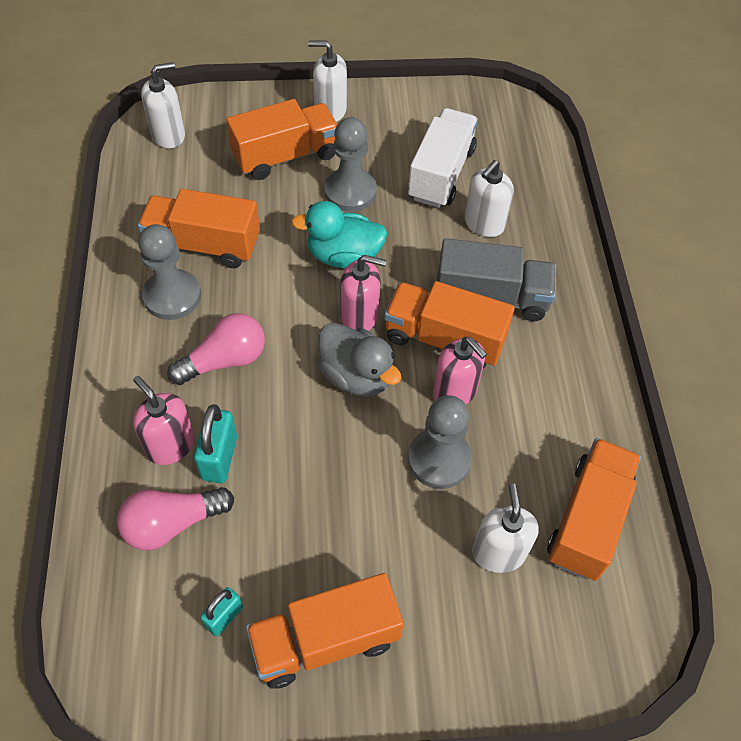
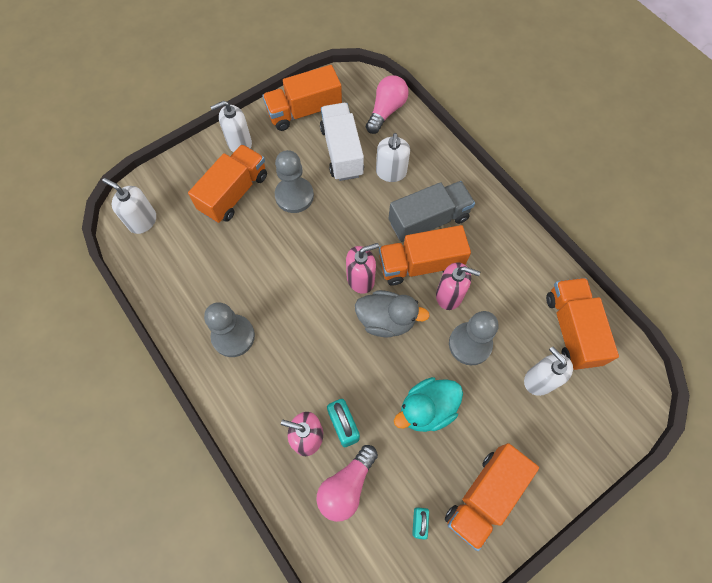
camera: 30 degrees left, 10 degrees up
(168, 135) = (142, 221): white soap dispenser -> white soap dispenser turned 90 degrees counterclockwise
(203, 245) = (227, 288): orange truck -> orange truck (304, 111)
(224, 360) = (299, 360): pink light bulb -> pink light bulb (386, 111)
(343, 256) = (322, 244): turquoise duck -> turquoise duck (427, 409)

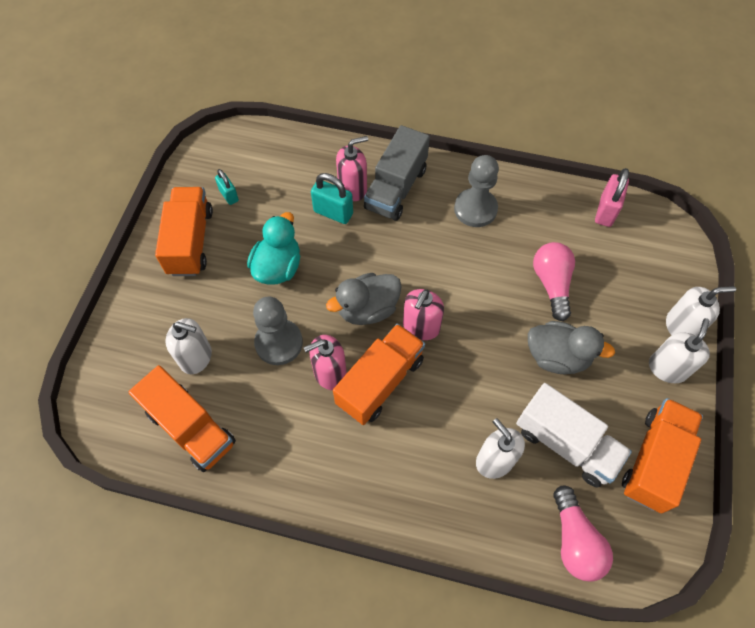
camera: 140 degrees right, 5 degrees down
(142, 221) = (649, 234): white soap dispenser -> white soap dispenser (681, 326)
(147, 259) = (606, 211): none -> pink padlock
(234, 193) = (610, 316): orange truck -> none
(294, 196) = (557, 357): grey pawn -> grey duck
(346, 486) = (298, 181): pink light bulb -> pink light bulb (551, 284)
(428, 220) = (410, 435): grey truck -> grey truck (396, 188)

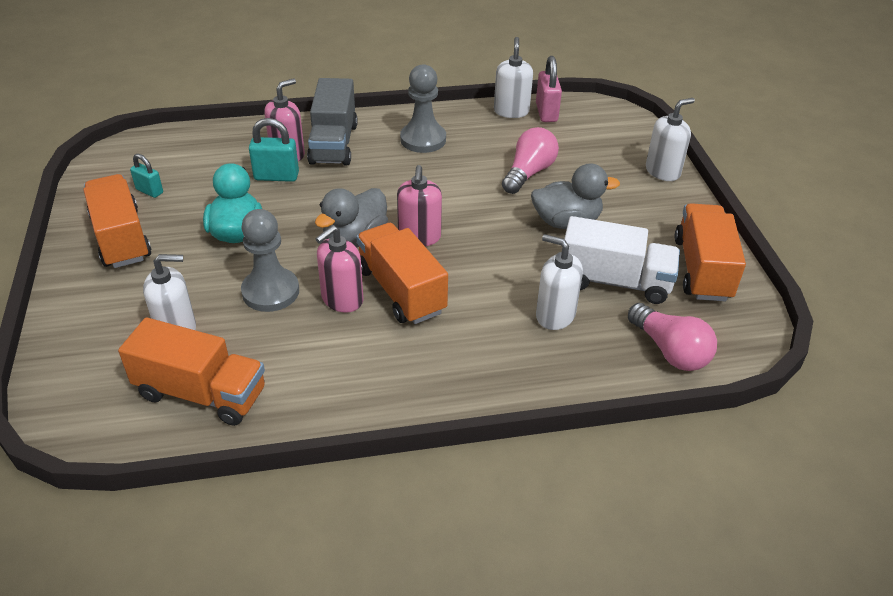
camera: 25 degrees left, 20 degrees down
(380, 382) = (401, 290): orange truck -> orange truck turned 45 degrees counterclockwise
(551, 284) = (529, 173): pink light bulb -> pink light bulb turned 60 degrees clockwise
(667, 368) = (670, 202): white soap dispenser -> white soap dispenser (511, 111)

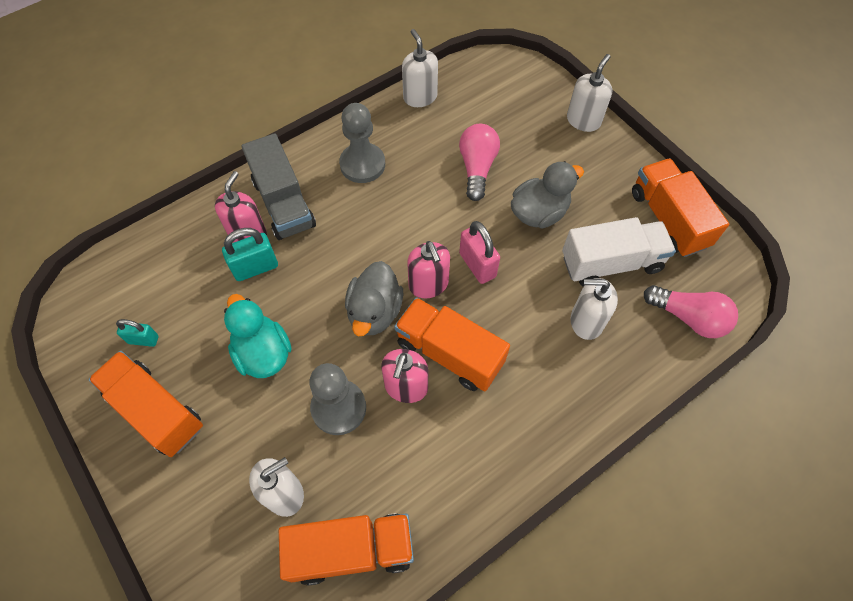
camera: 25 degrees left, 20 degrees up
(546, 113) = (451, 87): pink padlock -> pink padlock (477, 265)

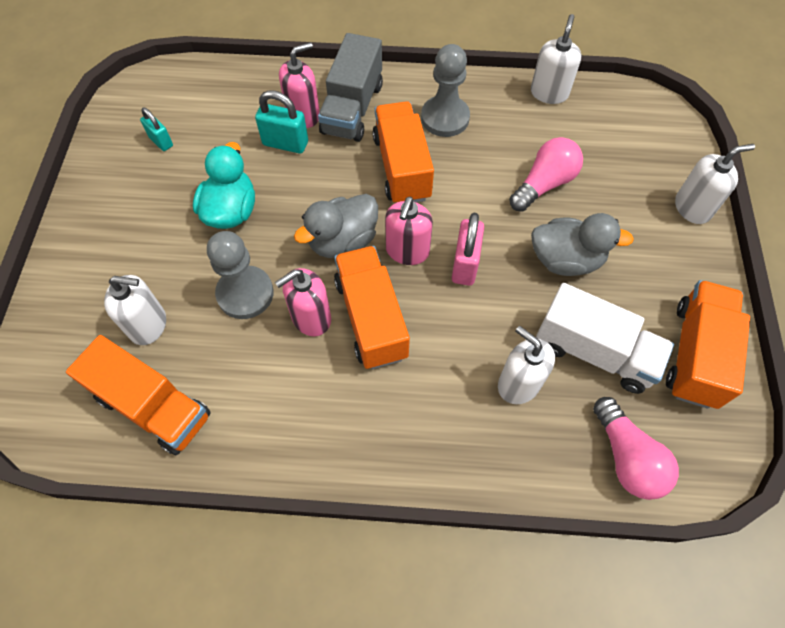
camera: 40 degrees right, 0 degrees up
(156, 410) = (122, 197): orange truck -> orange truck (402, 167)

